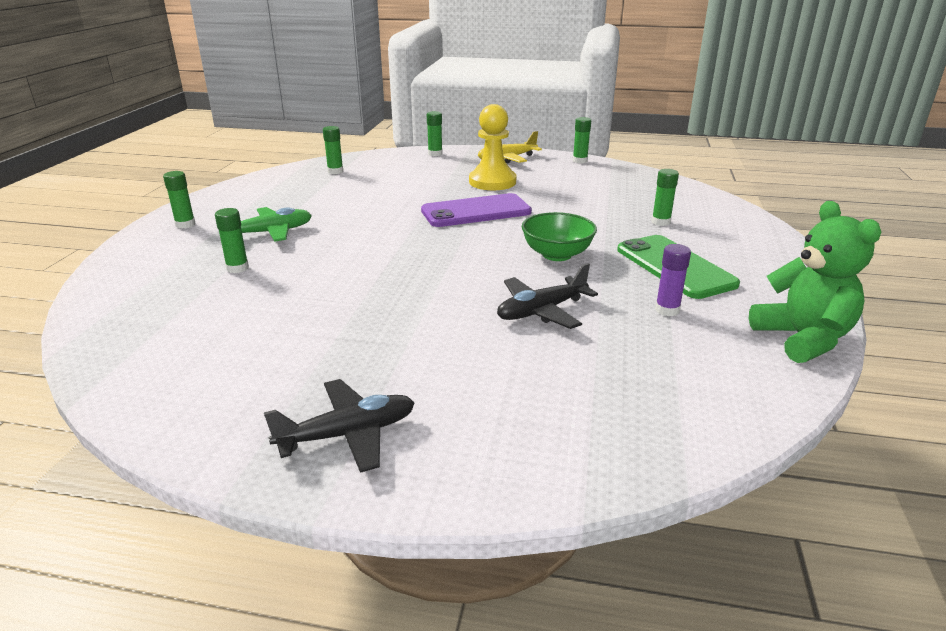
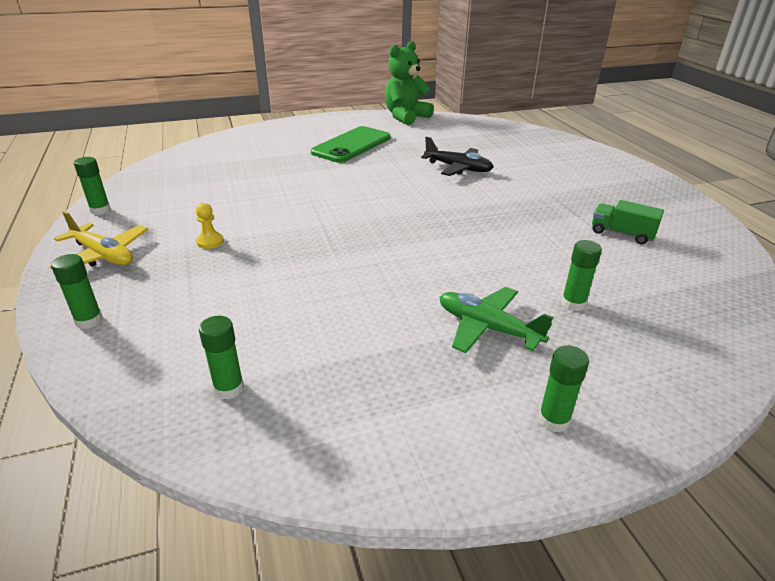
camera: 120 degrees left, 5 degrees up
(268, 344) = (622, 234): none -> green truck
(348, 434) = (631, 184): black plane -> none
(476, 211) = (311, 227): purple phone -> none
(492, 182) = (210, 242): yellow pawn -> yellow pawn, size x0.44
(557, 254) = (372, 178): green bowl -> none
(660, 222) = (272, 156): green glue stick -> none
(667, 310) = (413, 141): purple glue stick -> none

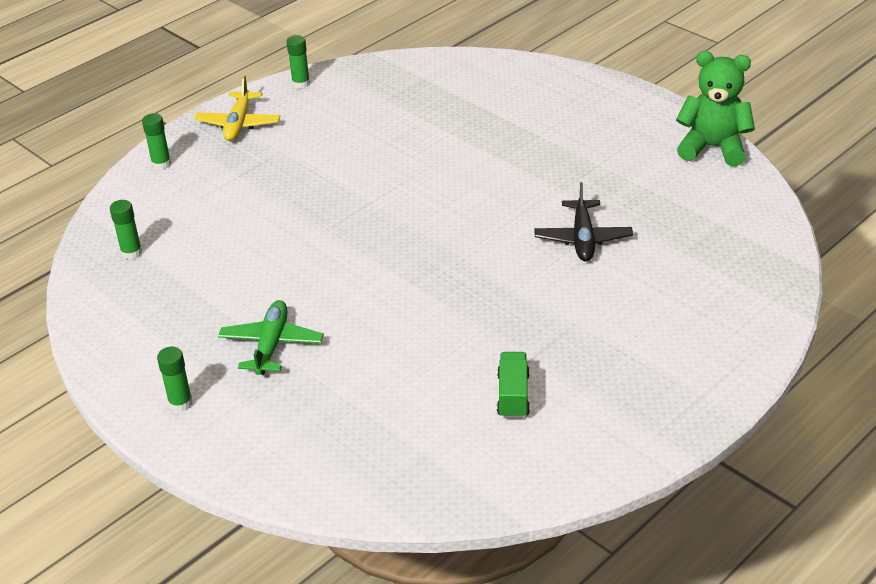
camera: 65 degrees right, 5 degrees up
(210, 242) = (295, 159): yellow pawn -> none
(352, 145) = (573, 145): green phone -> none
(573, 303) = (342, 385): green glue stick -> none

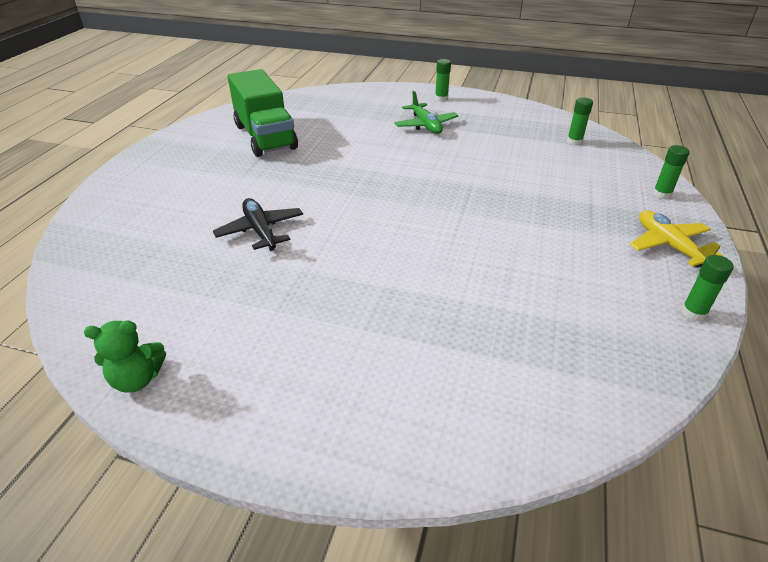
camera: 150 degrees right, 0 degrees up
(513, 396) = (265, 137): green truck -> green truck, size x2.14
(713, 148) = (137, 379): green teddy bear -> green teddy bear, size x0.62

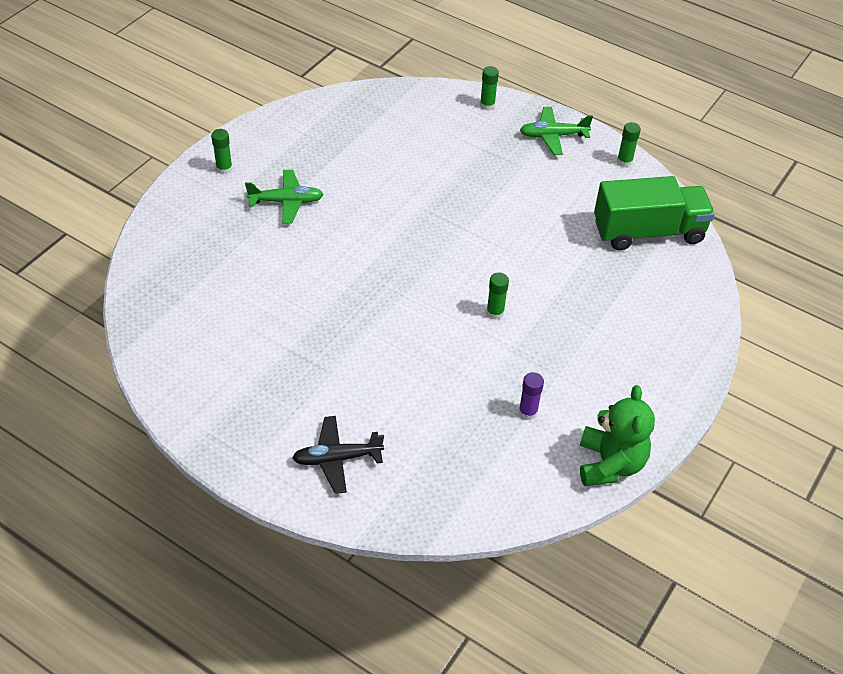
camera: 75 degrees left, 10 degrees up
(137, 379) = (610, 464): green teddy bear -> green teddy bear, size x1.61
(214, 295) = (528, 412): none -> purple glue stick
(260, 231) = (443, 370): black plane -> black plane (337, 459)
(265, 137) = (243, 341): green truck -> green truck (648, 232)
(574, 142) = (377, 113): green glue stick -> green glue stick (495, 312)
(668, 245) = (553, 136): yellow plane -> green plane

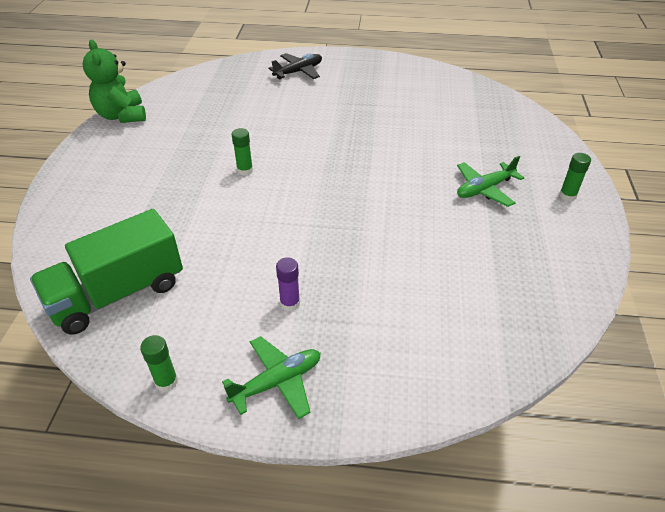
camera: 155 degrees right, 5 degrees down
(487, 105) = (391, 395): green glue stick -> none
(528, 412) = (190, 123): purple glue stick -> purple glue stick (290, 303)

